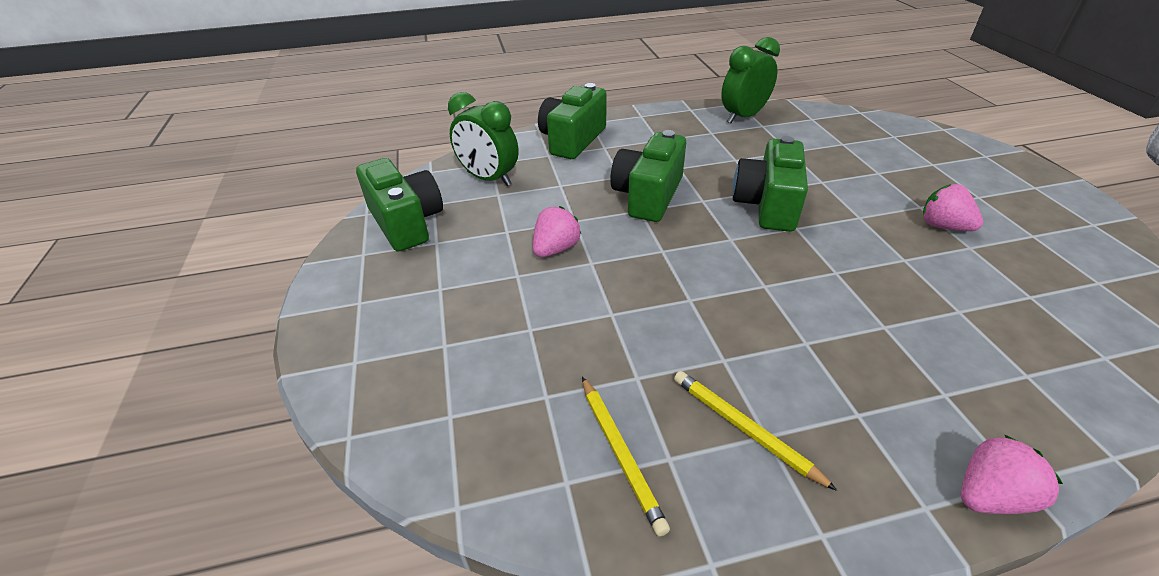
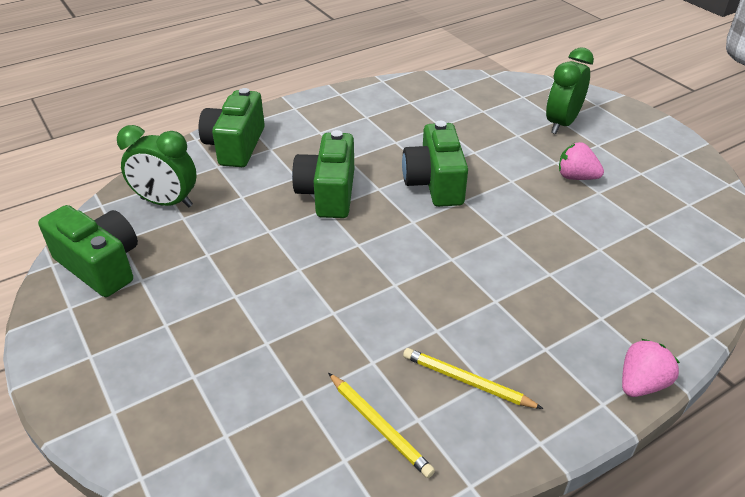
camera: 20 degrees left, 0 degrees up
(555, 249) = (261, 262): pink strawberry -> none
(743, 117) = (390, 95): green clock -> green clock (561, 123)

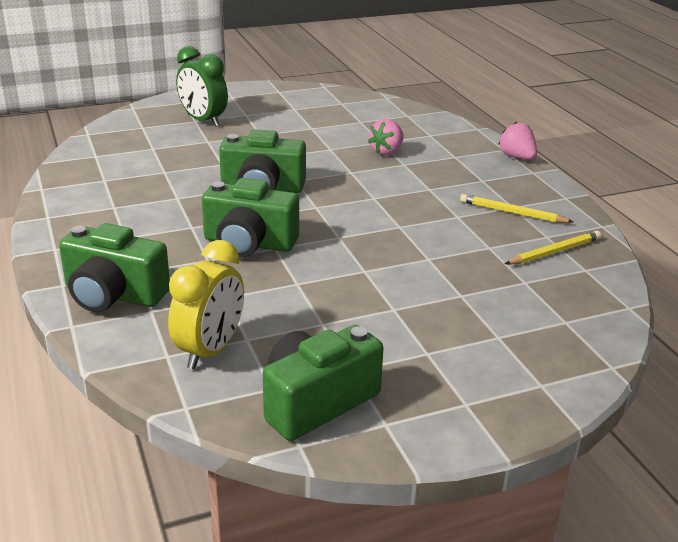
camera: 80 degrees left, 10 degrees down
(166, 202) = (210, 350): green clock -> yellow clock
(467, 381) = (512, 212): yellow pencil -> yellow pencil turned 75 degrees clockwise
(576, 177) = (287, 131): pink strawberry -> pink strawberry (386, 151)

